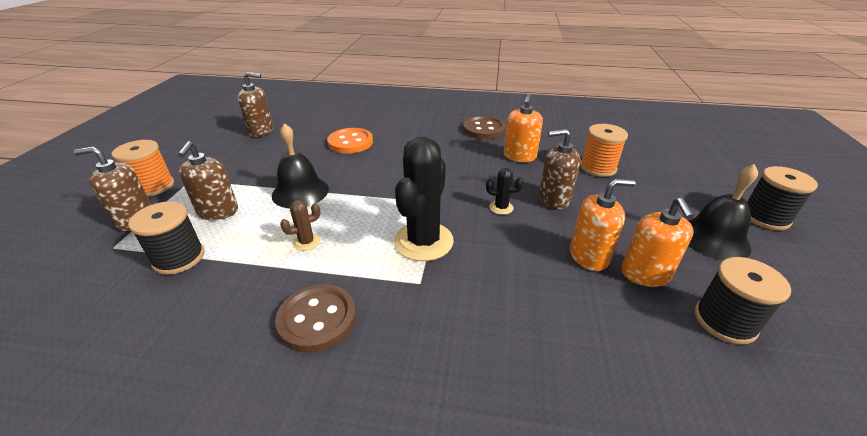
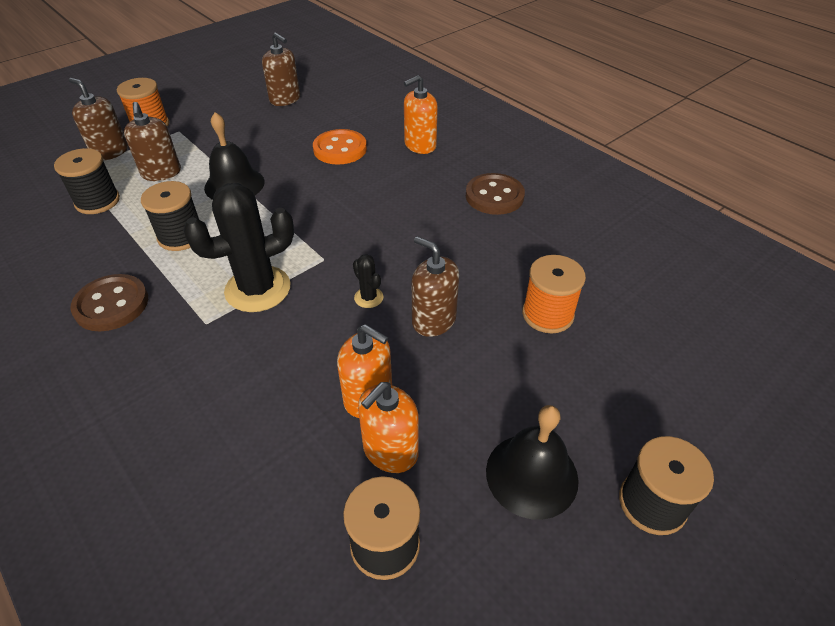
camera: 40 degrees right, 10 degrees up
(218, 212) = (161, 173): brown soap dispenser -> brown soap dispenser turned 60 degrees counterclockwise
(306, 242) = (181, 236): brown cactus -> black spool
(519, 156) = (479, 251): orange soap dispenser -> orange soap dispenser (420, 145)

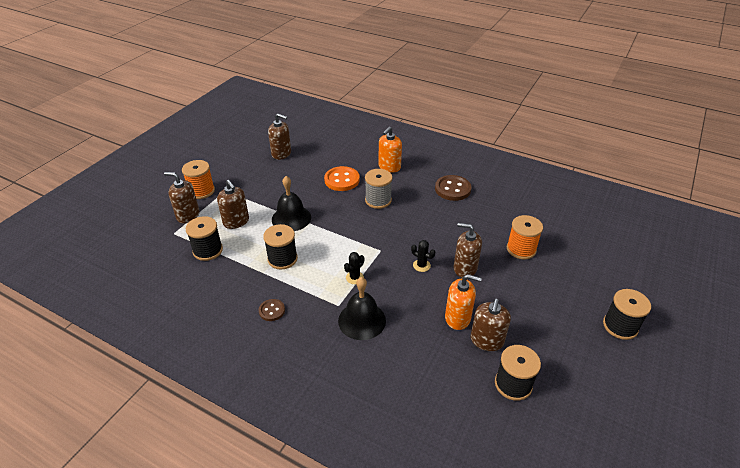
camera: 20 degrees left, 5 degrees down
(111, 304) = (272, 310): brown button -> brown button, size x0.57
(258, 289) = (354, 278): black cactus -> black cactus, size x0.44
(371, 187) = (378, 200): none -> grey spool
(390, 450) = (486, 341): orange soap dispenser -> brown soap dispenser
(531, 475) = (560, 330): black bell -> black bell (362, 320)

